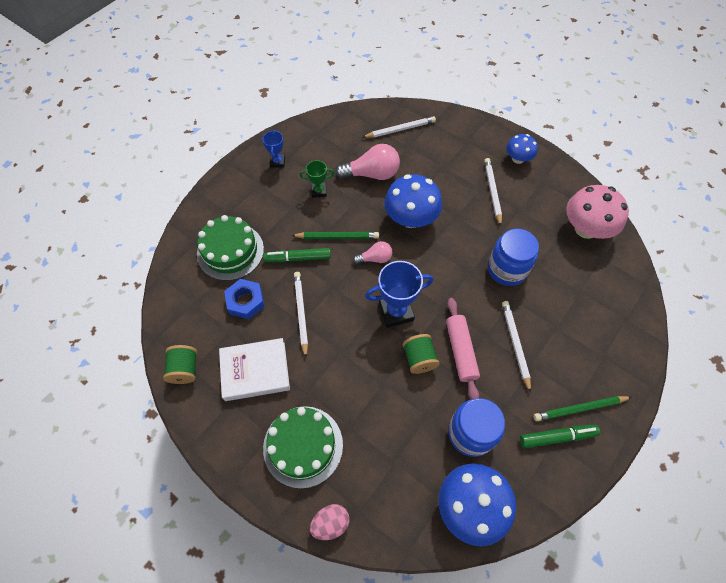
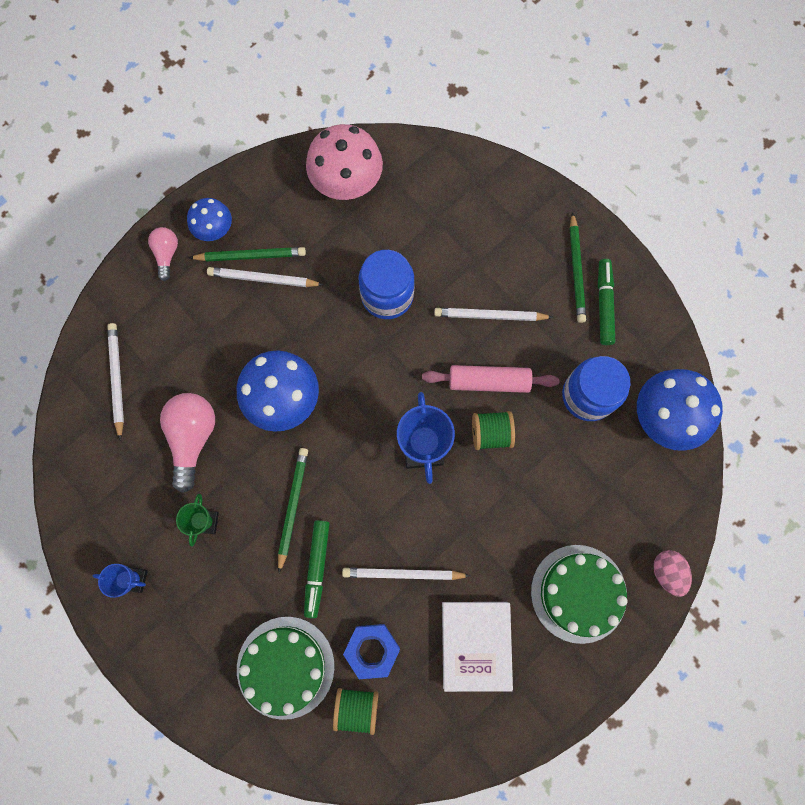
camera: 80 degrees left, 15 degrees up
(185, 369) = (459, 741): green spool -> green spool (357, 707)
(375, 258) = (338, 460): pink light bulb -> pink light bulb (167, 254)
(506, 182) = (251, 256): none -> green pencil

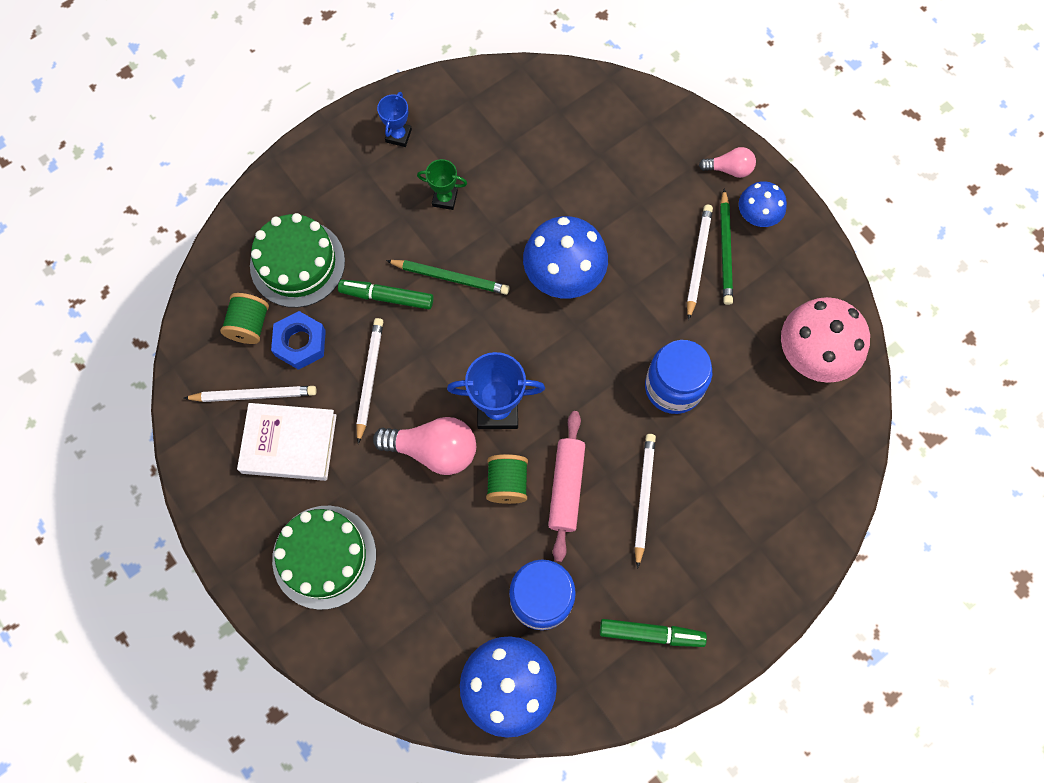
camera: 95 degrees right, 5 degrees down
(117, 379) = (596, 122): white pencil -> white pencil (254, 395)
(193, 438) = (530, 189): pink light bulb -> pink light bulb (433, 450)
(576, 270) = (695, 606): green pencil -> none
(666, 572) = (332, 659): pink egg -> none

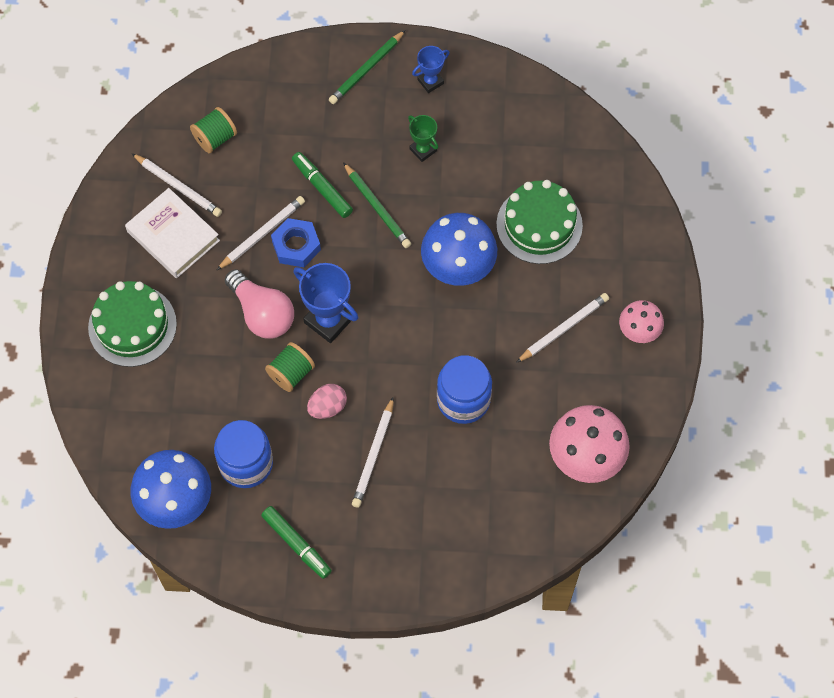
camera: 40 degrees right, 5 degrees down
(297, 263) = (282, 120): green cake -> green cake (539, 225)
(300, 343) = (238, 175): blue nut -> blue nut (296, 246)
(566, 487) = (327, 407): pink rolling pin -> pink egg
(643, 497) = (373, 455): white pencil -> white pencil turned 150 degrees clockwise
(725, 250) = (591, 336): green pencil -> green pencil (366, 69)
(729, 169) = (650, 282): pink light bulb -> none
(757, 215) = (639, 330): blue mushroom -> pink mushroom

